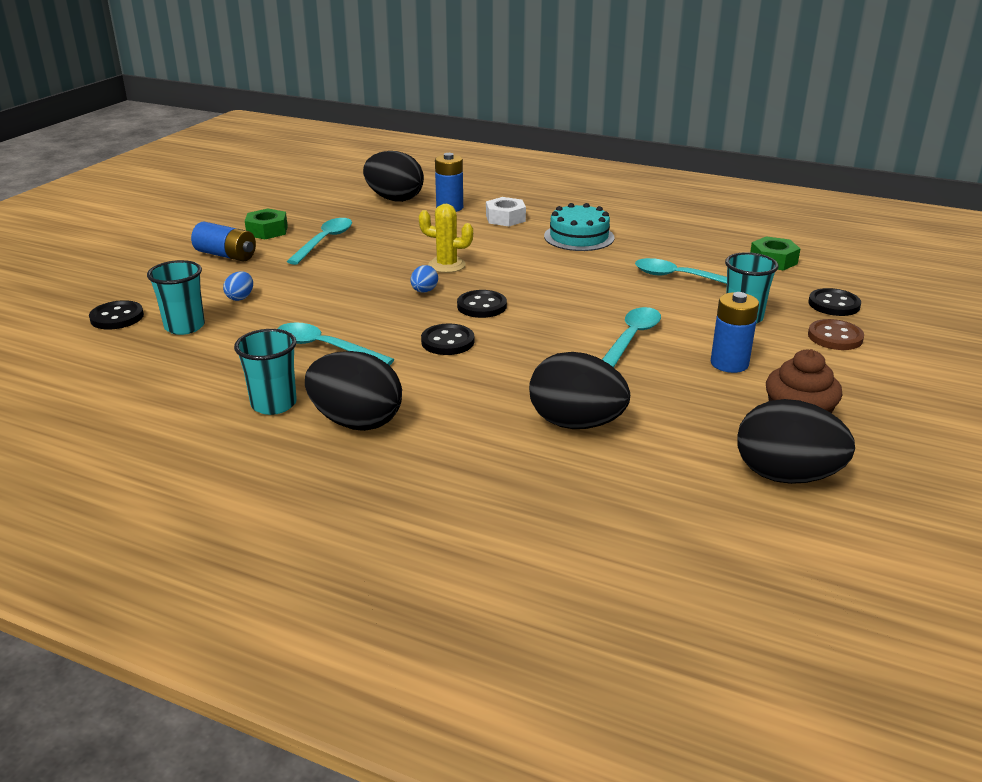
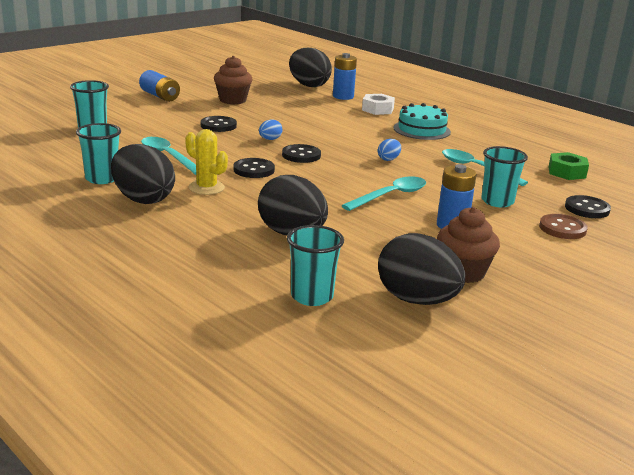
camera: 20 degrees right, 5 degrees down
(117, 317) = (57, 115): black button -> black button (218, 125)
(240, 297) = (144, 120): blue egg -> blue egg (388, 159)
(267, 231) = (201, 88): green nut -> none
(324, 241) = (233, 100): turquoise spoon -> brown cupcake
(447, 265) = (303, 128): yellow cactus -> yellow cactus (206, 188)
(678, 506) = (312, 296): none -> turquoise cup

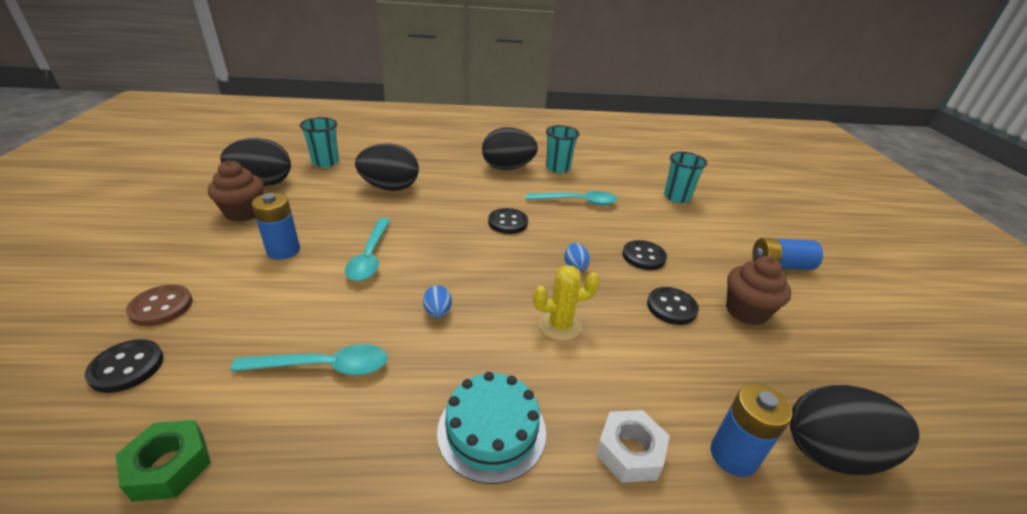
camera: 130 degrees right, 10 degrees up
(206, 188) = (498, 191): yellow cactus -> yellow cactus (560, 325)
(301, 155) = (513, 262): black button -> black button (671, 307)
(497, 201) = (257, 311): turquoise cup -> none

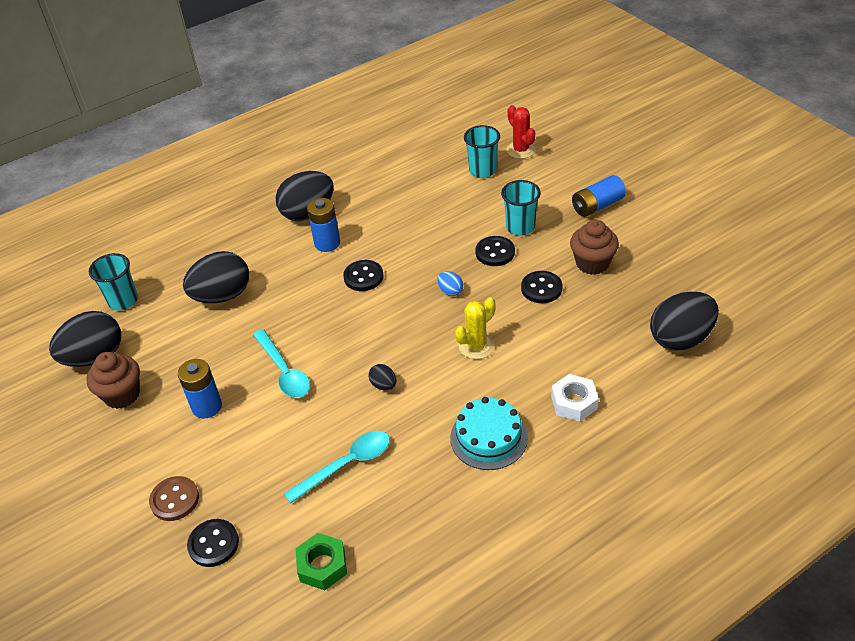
camera: 25 degrees left, 10 degrees up
(438, 312) = (383, 385): blue egg -> black egg
(558, 168) = (354, 188): turquoise cup -> turquoise cup (520, 227)
(577, 201) = (403, 221): turquoise spoon -> none
(723, 197) = (521, 150): none -> red cactus
(733, 455) = (630, 371): blue battery -> blue battery (327, 243)

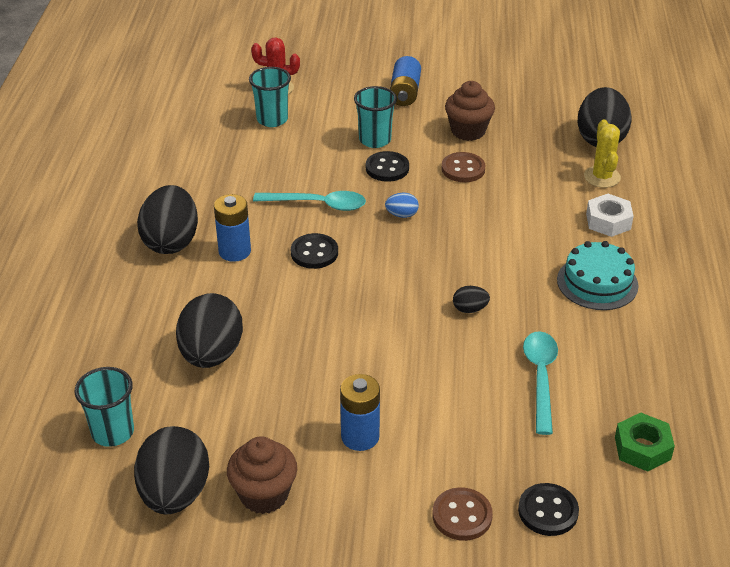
camera: 55 degrees left, 5 degrees down
(284, 371) = (376, 362): turquoise spoon -> turquoise spoon (318, 204)
(476, 346) = (486, 236): yellow cactus -> yellow cactus (602, 177)
(541, 288) = (463, 169): black button -> brown button

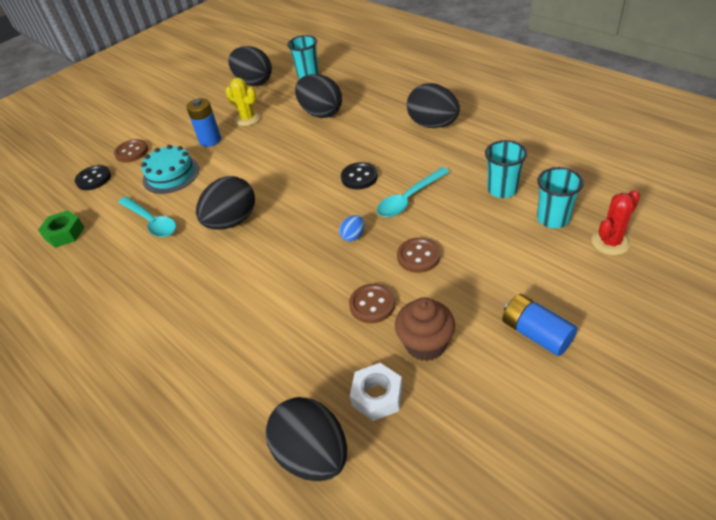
camera: 135 degrees right, 5 degrees up
(234, 251) = (397, 145): blue battery -> none
(264, 495) = (221, 103): brown cupcake -> none
(375, 140) = (467, 269): turquoise cup -> turquoise cup (502, 189)
(387, 168) = (418, 256): black button -> brown button
(470, 309) = (232, 221): black egg -> black egg, size x2.25
(597, 282) = (172, 301): turquoise cake -> turquoise cake (171, 175)
(602, 177) = (262, 403): yellow cactus -> yellow cactus (247, 118)
(608, 221) = (211, 359): white nut -> white nut (377, 396)

